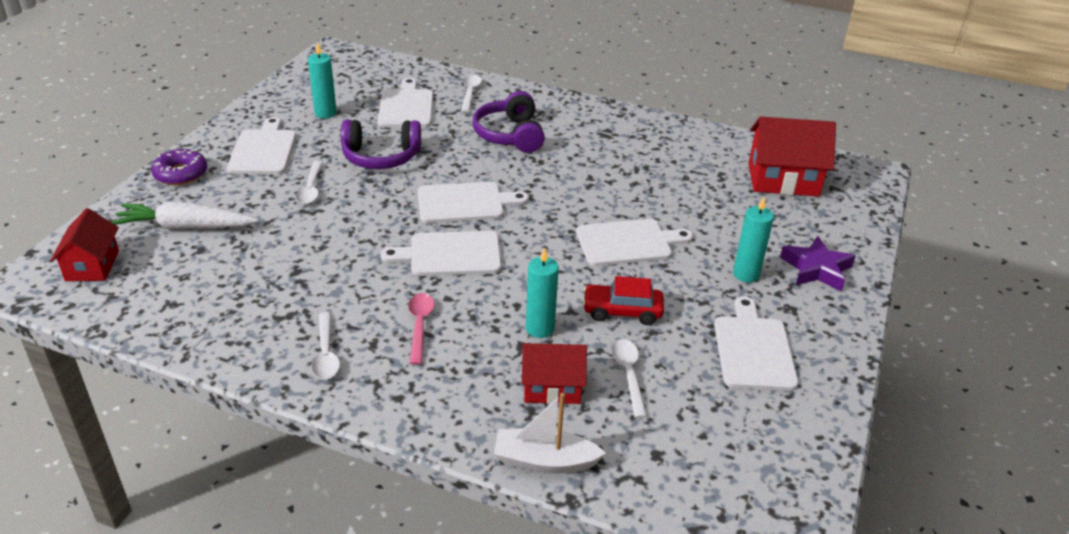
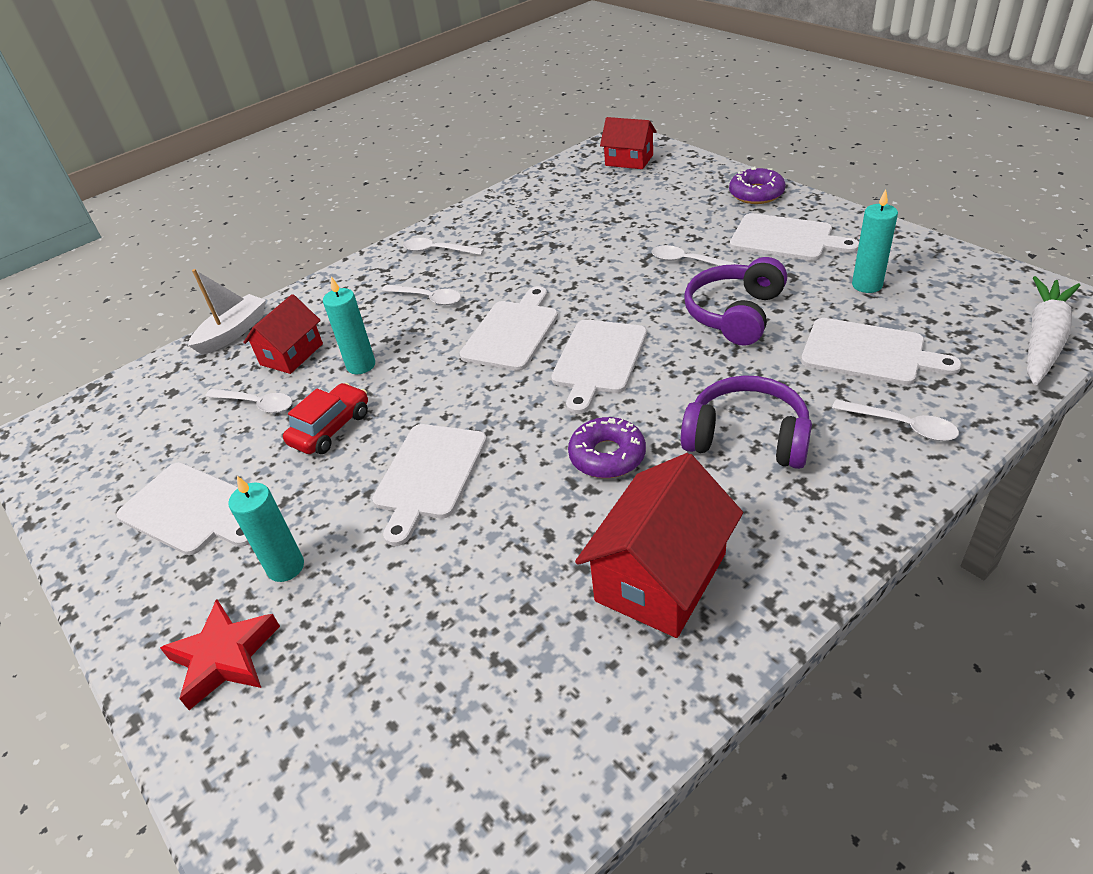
camera: 125 degrees right, 5 degrees up
(185, 227) = (659, 196): white carrot -> white carrot (1043, 340)
(420, 326) = (427, 298): pink spoon -> white spoon
(558, 178) = (607, 456): none -> purple donut
(783, 180) = (434, 762): red house -> red house (660, 577)
(816, 269) = (225, 658): purple star -> red star

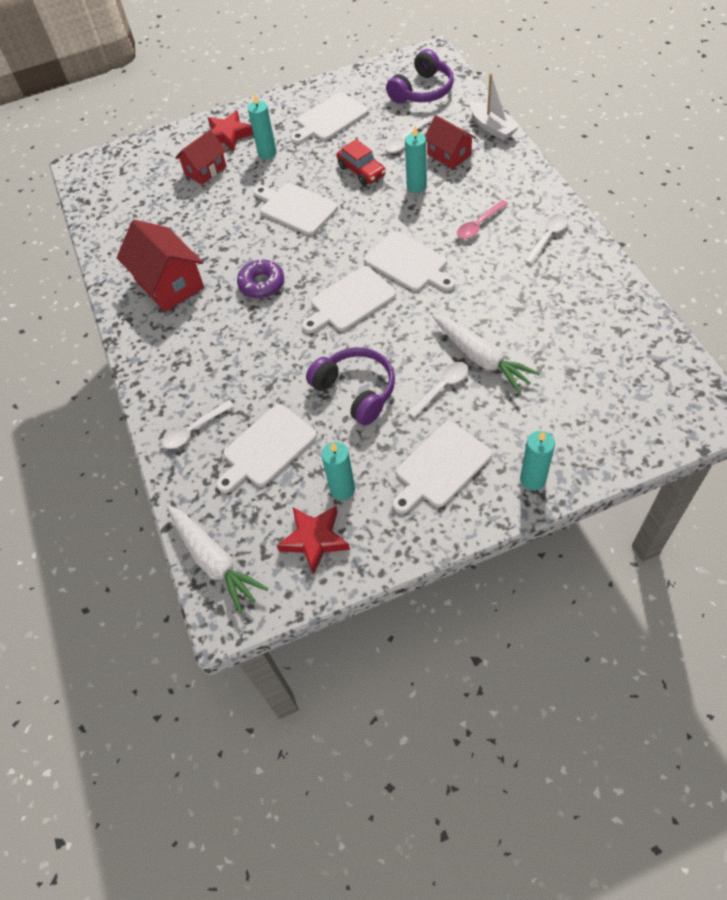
camera: 110 degrees right, 15 degrees up
(427, 298) = (479, 225): white spoon -> pink spoon
(599, 360) = (350, 301): white cutting board -> white cutting board turned 75 degrees counterclockwise
(629, 160) = (659, 403): red house -> red house (205, 170)
(634, 249) = (481, 358): none -> white carrot
(747, 437) = (234, 351): purple headphones -> purple headphones (422, 91)
(756, 194) = (533, 479): purple donut -> turquoise candle
(940, 284) = (314, 539): none -> red star

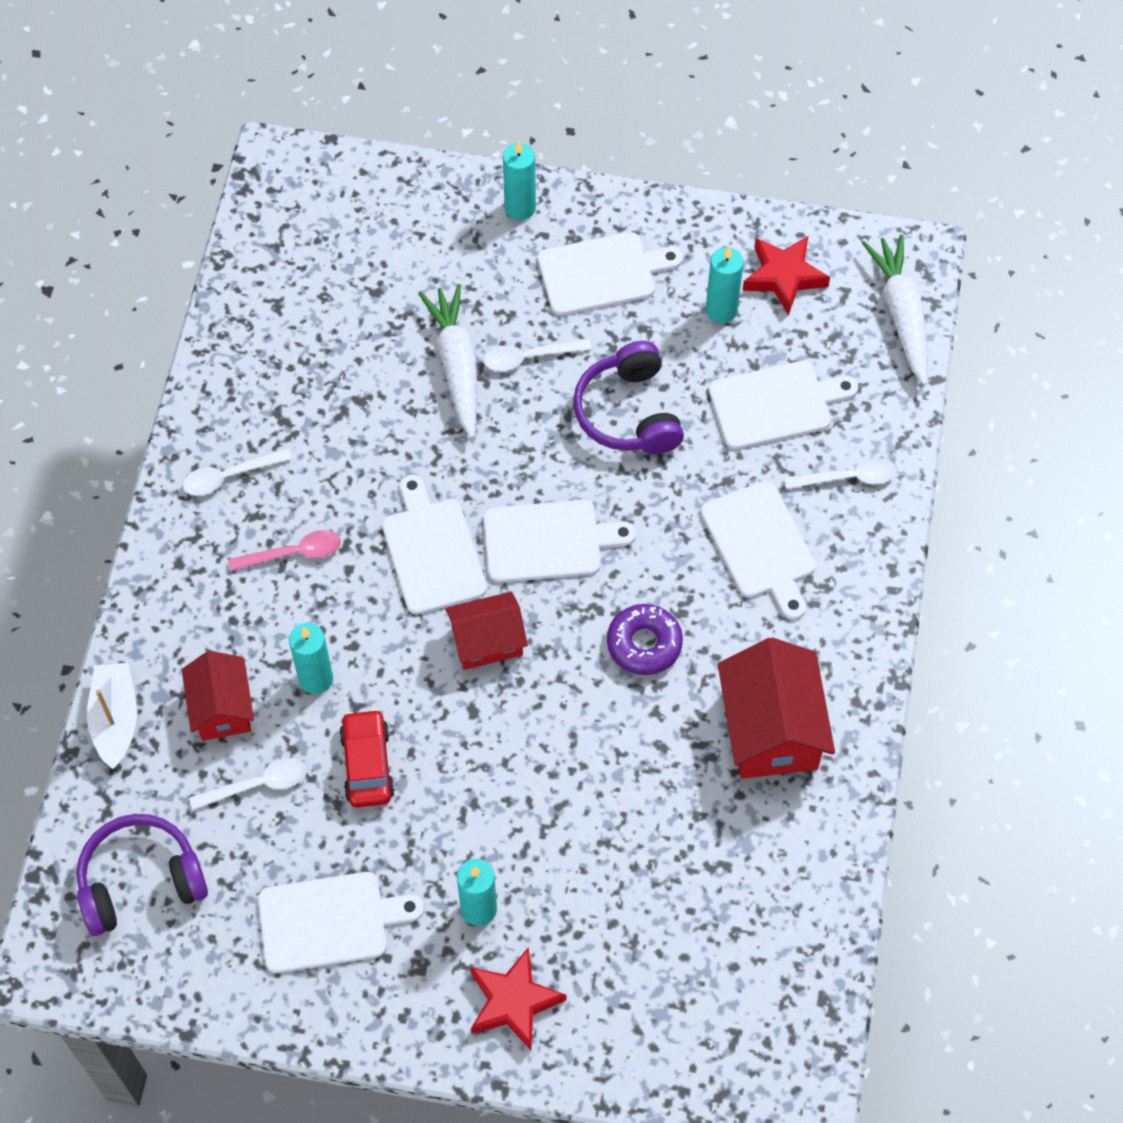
camera: 155 degrees left, 5 degrees up
(205, 170) = (597, 938): red house -> red house (487, 641)
(296, 208) = (511, 754): white cutting board -> white cutting board (760, 545)

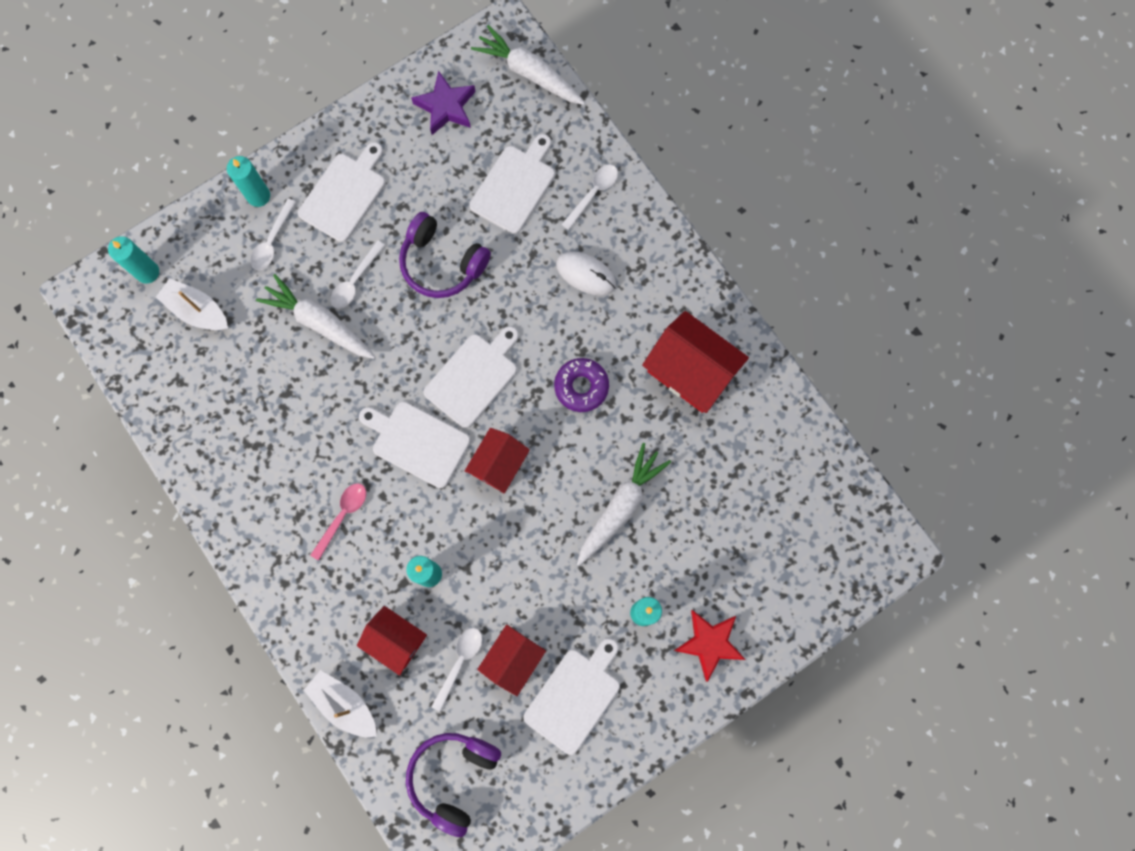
camera: 45 degrees left, 15 degrees up
(229, 476) = (259, 506): white spoon -> white spoon (272, 241)
(309, 830) = (513, 659): none -> red house
(358, 259) = (197, 310): none -> white boat
(367, 764) = (506, 594): red car -> none
(563, 790) = (620, 506): none -> white carrot
(721, 310) = (432, 157): turquoise candle -> turquoise candle (147, 272)
(760, 545) = (586, 274): white cutting board -> white mouse
(783, 277) = (446, 107): red star -> purple star

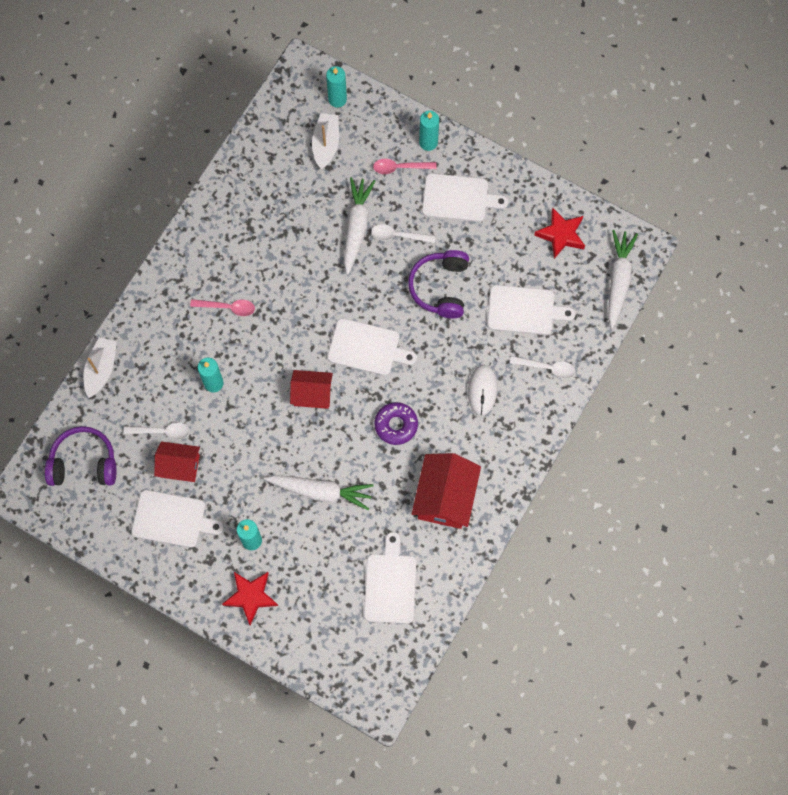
camera: 65 degrees right, 5 degrees down
(272, 241) = (400, 167): white spoon -> pink spoon
(396, 640) = (158, 382): red house -> none
(417, 442) = (302, 332): white cutting board -> white cutting board (390, 584)
(446, 107) = (561, 235): purple star -> red star

